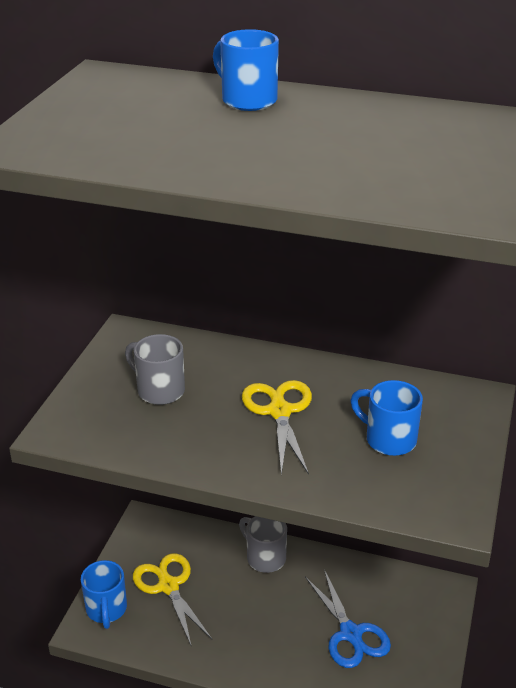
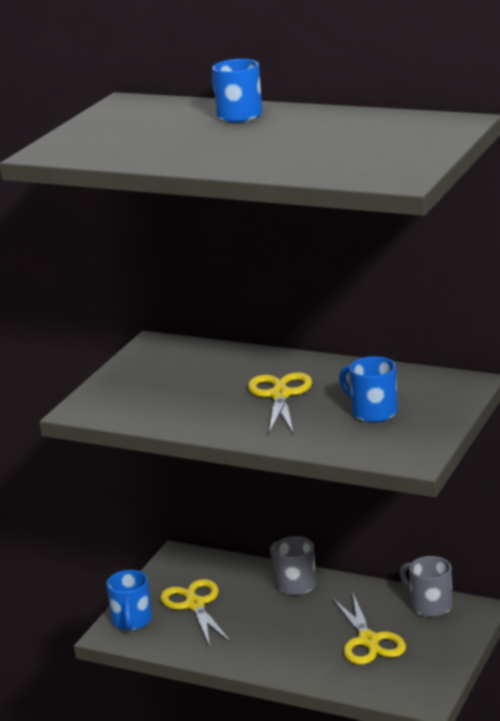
camera: 10 degrees right, 10 degrees down
(159, 390) = (175, 382): grey mug -> grey mug (429, 606)
(350, 634) = (368, 641): blue scissors -> yellow scissors

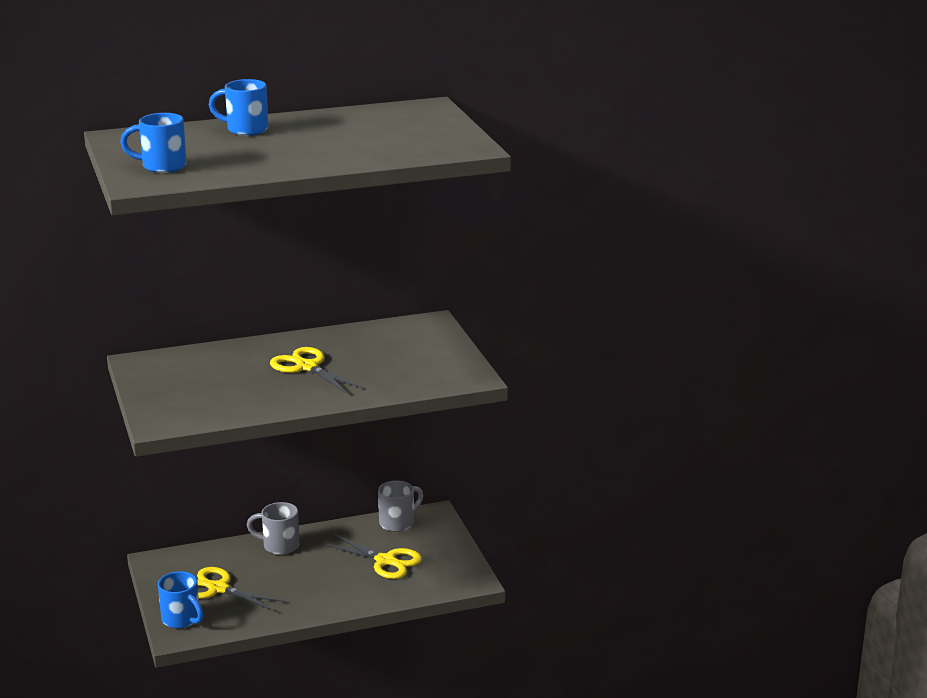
camera: 45 degrees left, 0 degrees up
(372, 412) = (395, 358): blue mug -> blue mug (162, 166)
(429, 606) = (398, 523): grey mug -> grey mug turned 135 degrees clockwise

